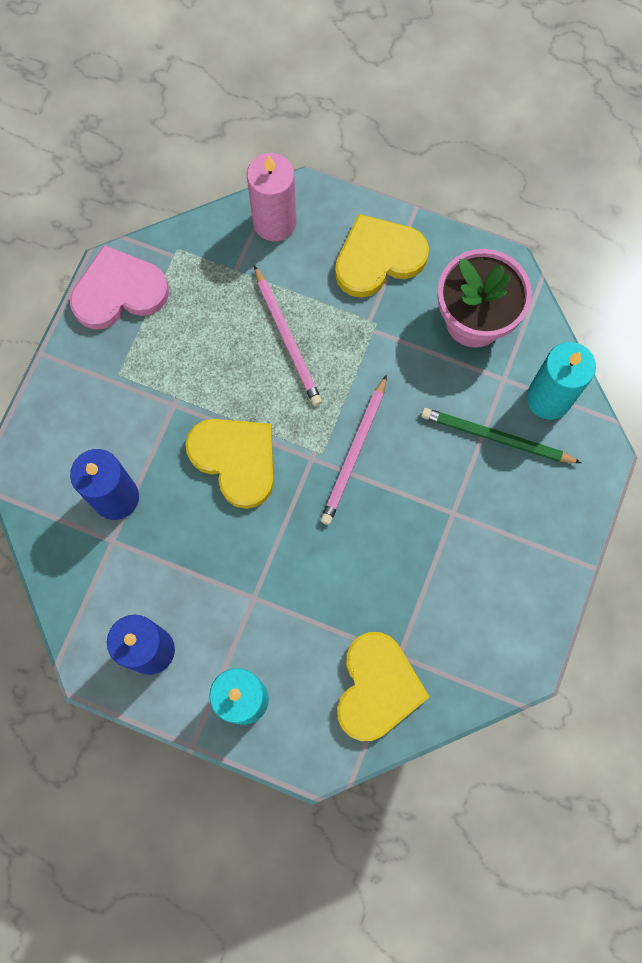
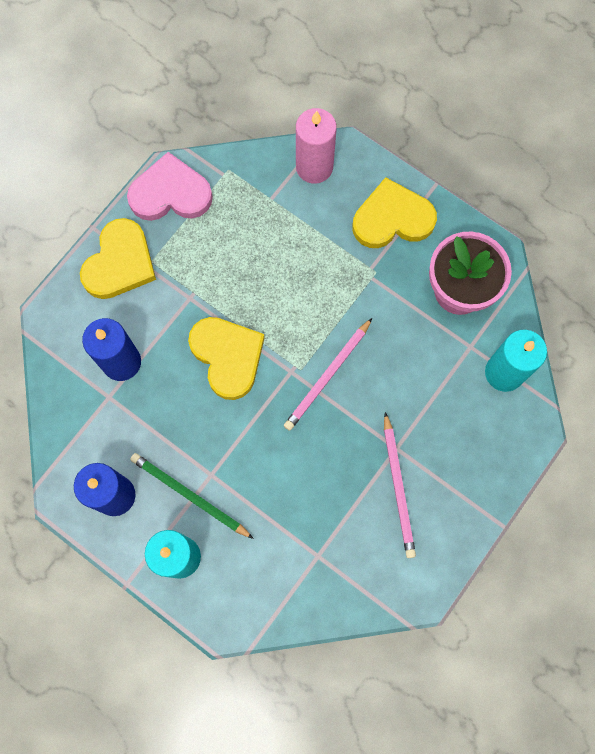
camera: 15 degrees right, 0 degrees up
(287, 338) = (298, 266): pink pencil -> pink pencil (398, 487)
(377, 688) = (292, 577): yellow heart -> yellow heart (120, 263)
(497, 438) = (451, 395): green pencil -> green pencil (190, 496)

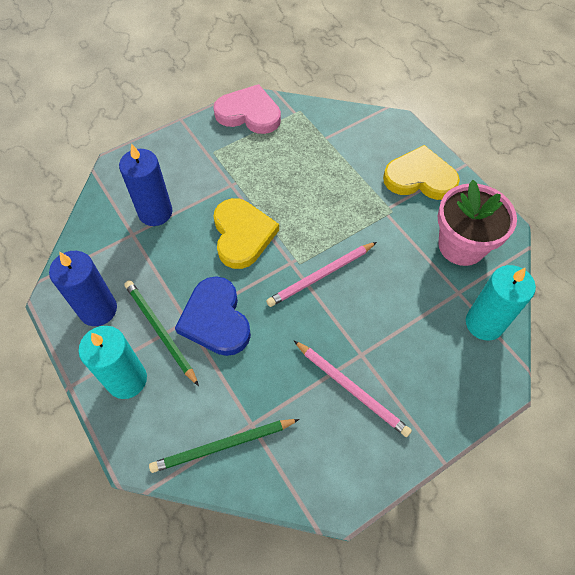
camera: 20 degrees right, 15 degrees down
(120, 263) = (188, 146): yellow heart -> none
(240, 463) = (215, 319): none -> blue heart
(300, 585) = (223, 445): none -> green pencil
(314, 167) = (368, 127): pink candle -> none
(398, 487) = (351, 388): pink pencil -> pink pencil turned 60 degrees counterclockwise

